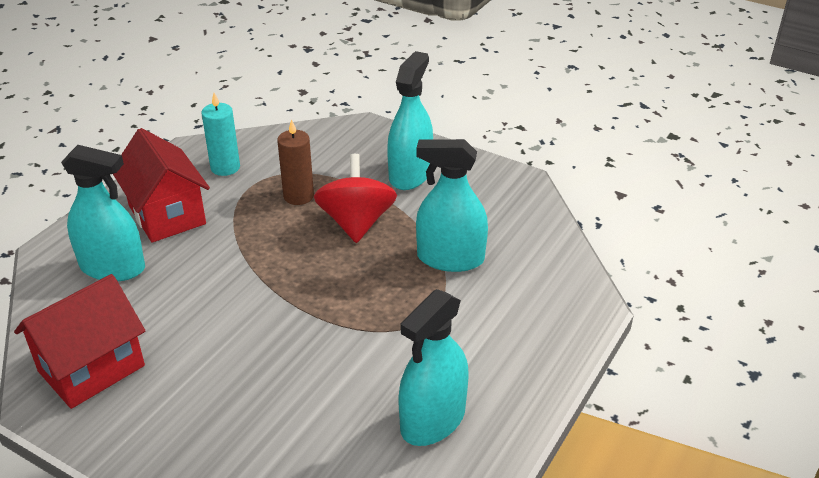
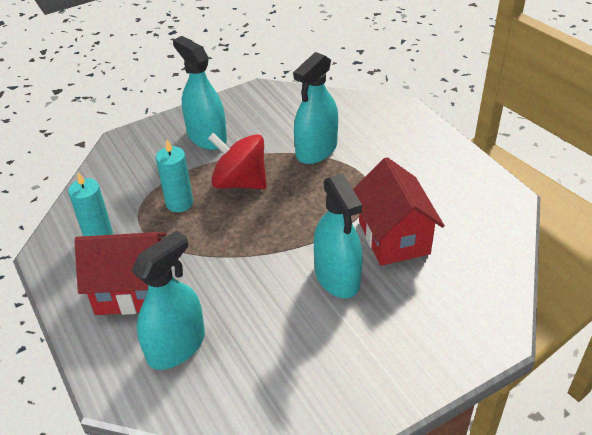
camera: 60 degrees left, 5 degrees up
(91, 368) = (300, 389): red house -> red house (394, 237)
(298, 196) = (179, 203): brown candle -> turquoise candle
(433, 420) = (464, 210): turquoise spray bottle -> turquoise spray bottle (337, 277)

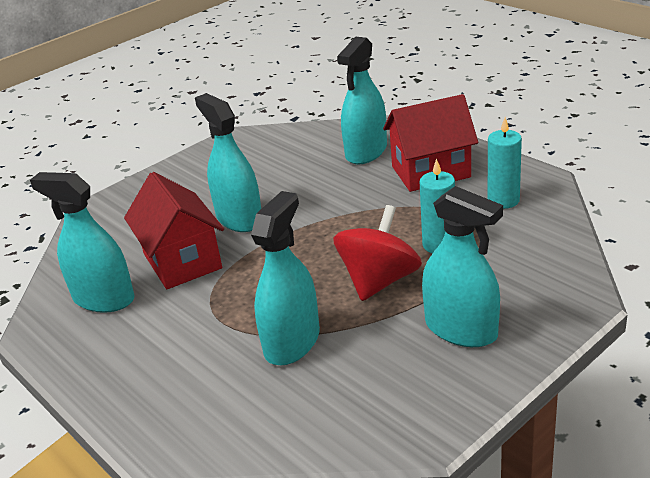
camera: 170 degrees right, 10 degrees down
(240, 182) = (379, 280): red spinning top -> red spinning top turned 75 degrees counterclockwise
(459, 214) = (103, 298): none -> turquoise spray bottle

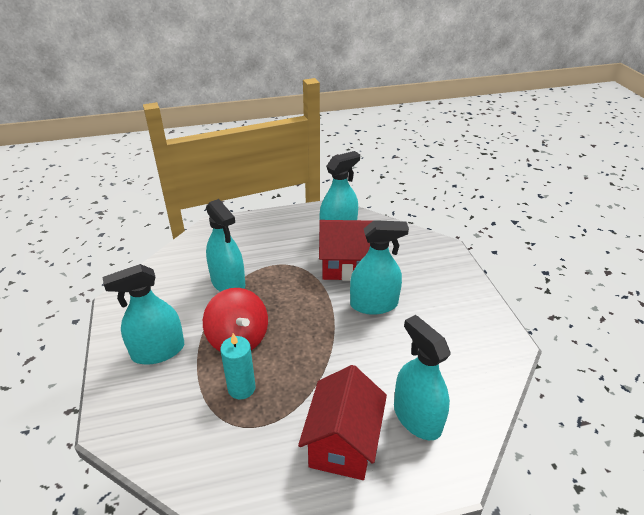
camera: 115 degrees right, 5 degrees up
(503, 200) = (253, 466): turquoise candle -> none

